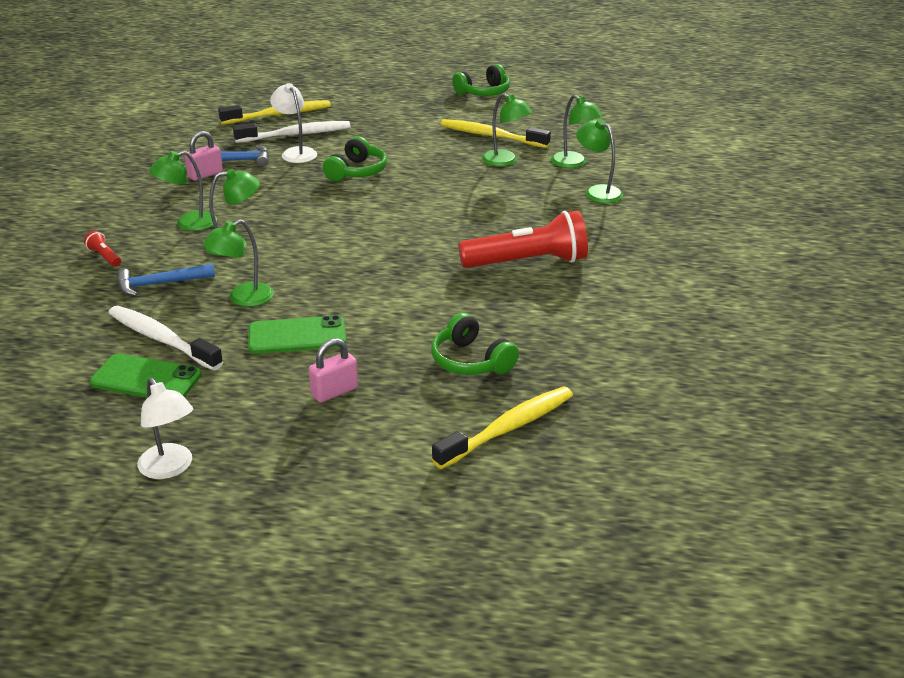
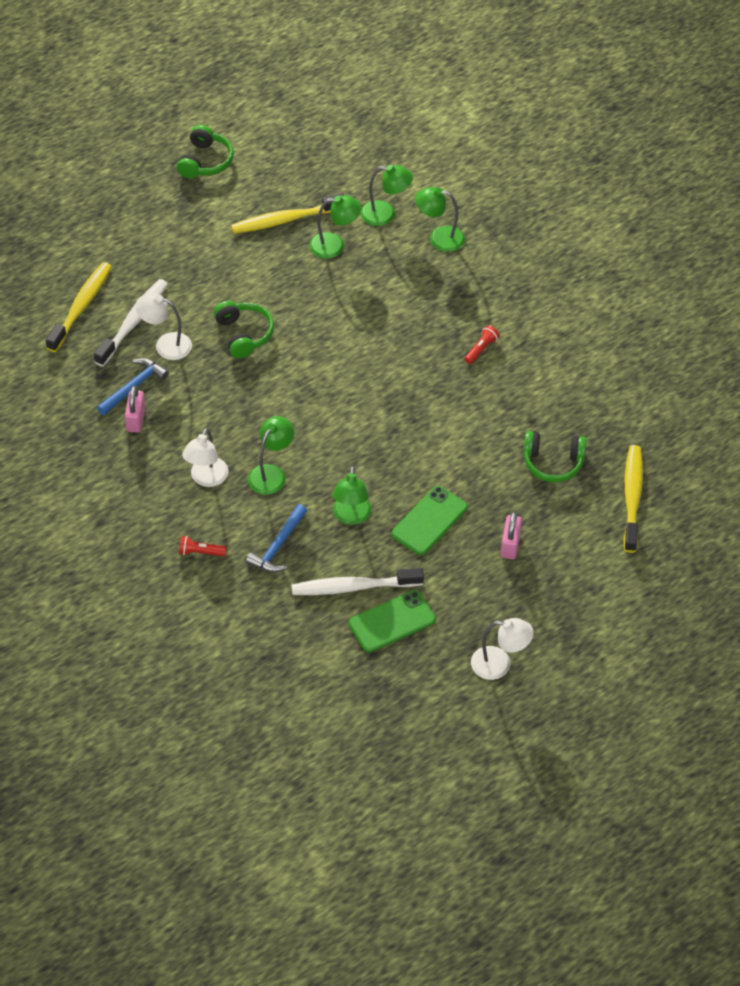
camera: 45 degrees left, 20 degrees up
(188, 224) = (206, 478): green lamp -> white lamp
(527, 262) = (481, 349): red flashlight -> red flashlight, size x0.41

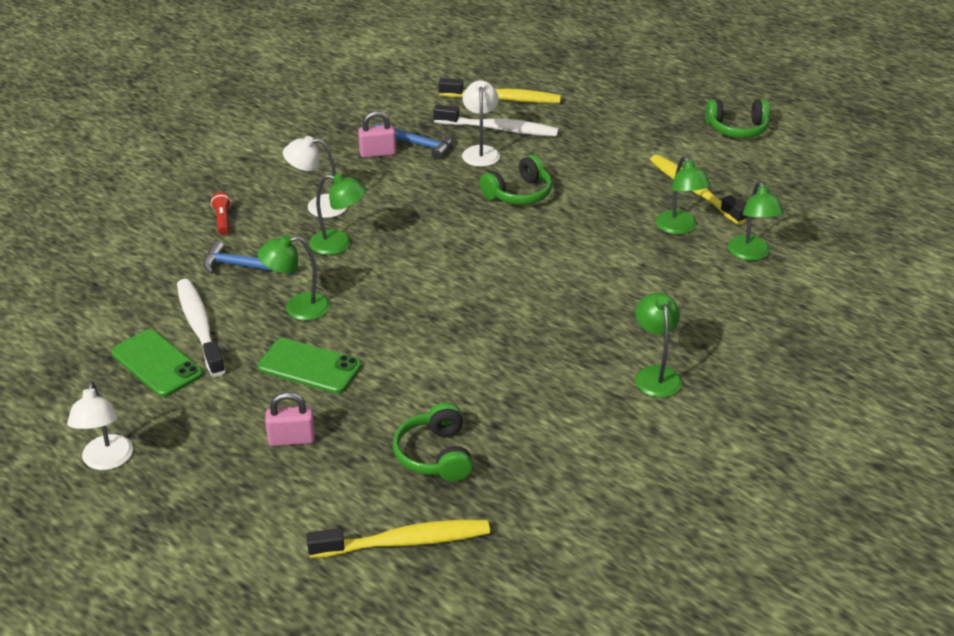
camera: 75 degrees right, 15 degrees down
(439, 238) = (743, 299): green lamp -> green lamp (655, 375)
(481, 349) = (589, 362): red flashlight -> none

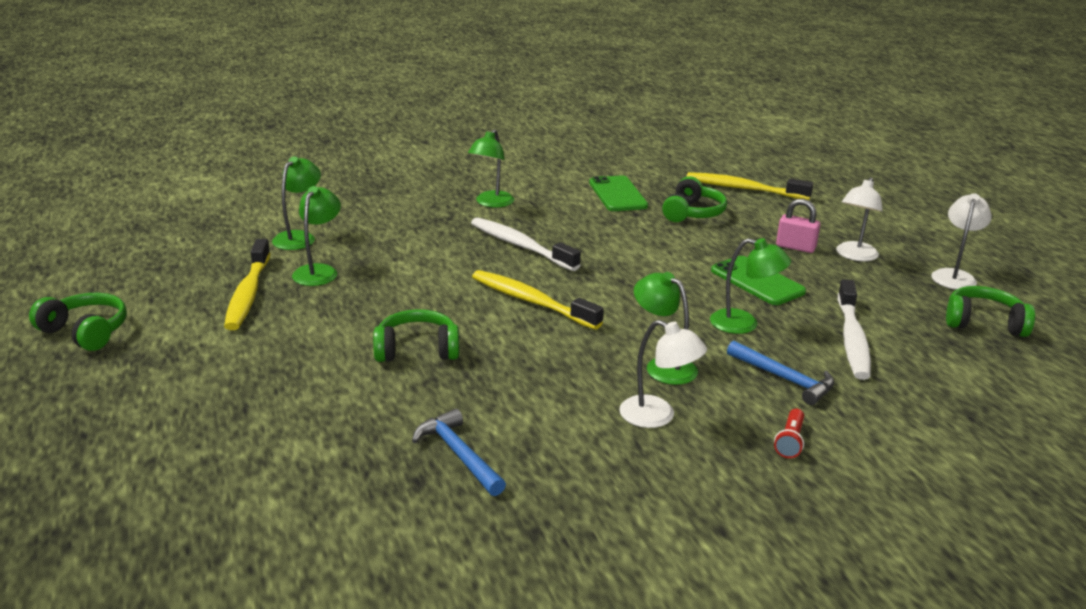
camera: 150 degrees left, 10 degrees down
(78, 395) = (984, 323): none -> green headphones
(156, 363) = (903, 323): green phone -> green phone (618, 194)
(377, 153) = (524, 462): pink padlock -> none
(480, 151) = (394, 413): white lamp -> white lamp (854, 256)
(499, 129) = (331, 436): white toothbrush -> white toothbrush (520, 246)
(503, 99) = (259, 483): yellow toothbrush -> yellow toothbrush (531, 301)

